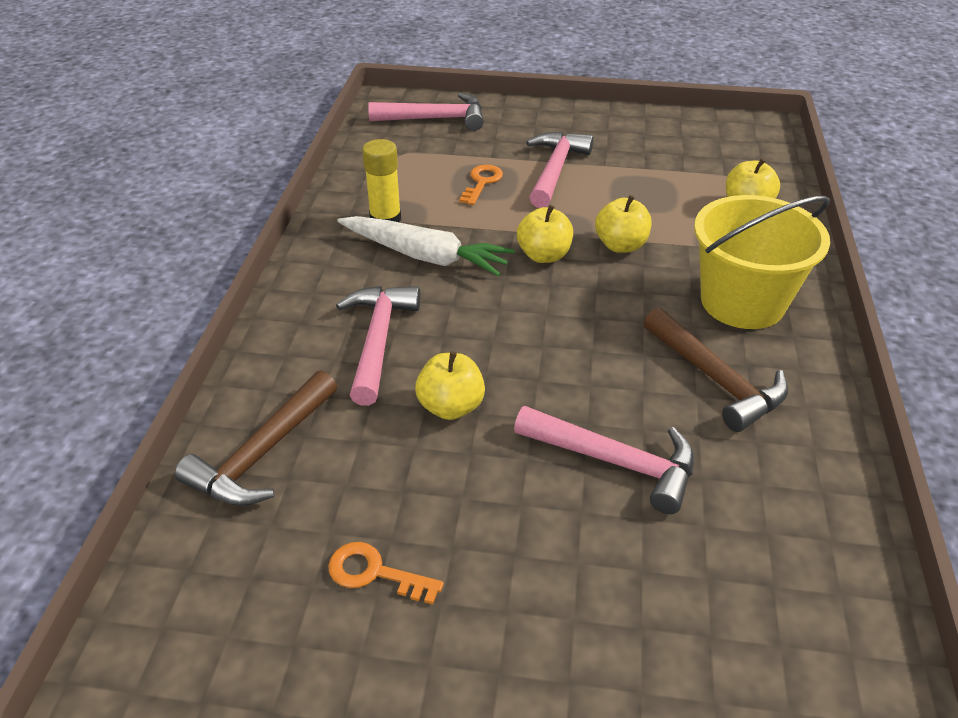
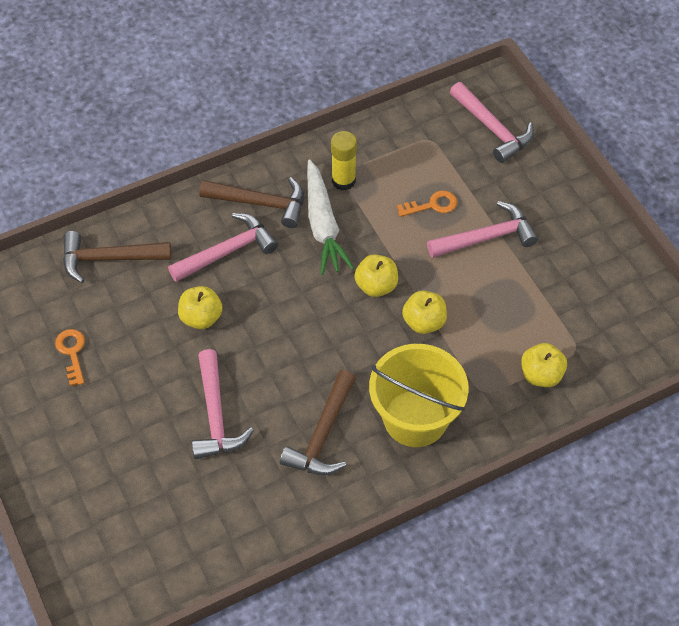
camera: 55 degrees right, 15 degrees up
(342, 286) = (260, 203): none -> brown hammer

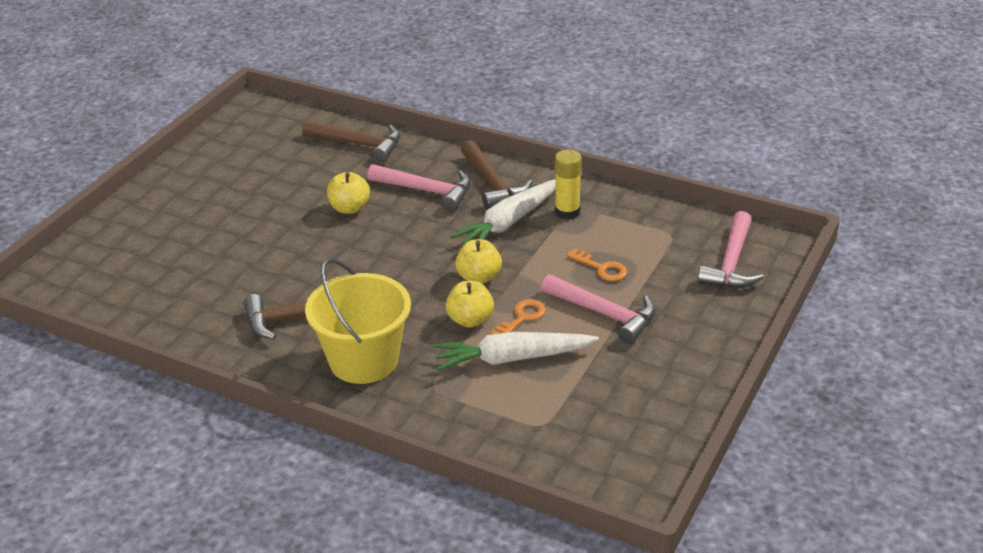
camera: 55 degrees right, 20 degrees down
(72, 353) = (257, 169): orange key -> orange key (522, 318)
(109, 258) = (358, 144): brown hammer -> brown hammer turned 150 degrees clockwise
(215, 415) = (264, 257): pink hammer -> none
(491, 323) = (512, 358): none -> white carrot
(541, 375) = (488, 415): yellow apple -> none

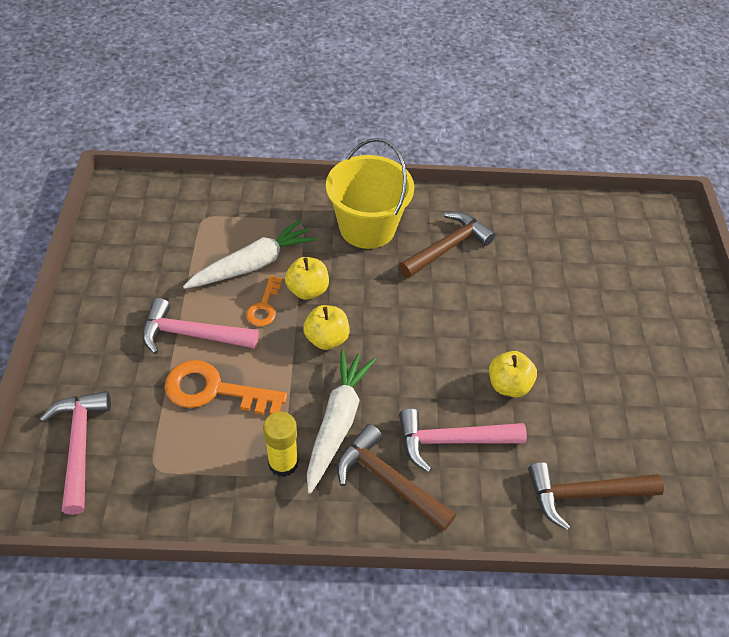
camera: 150 degrees right, 15 degrees up
(601, 268) = (214, 390): orange key -> orange key, size x1.76

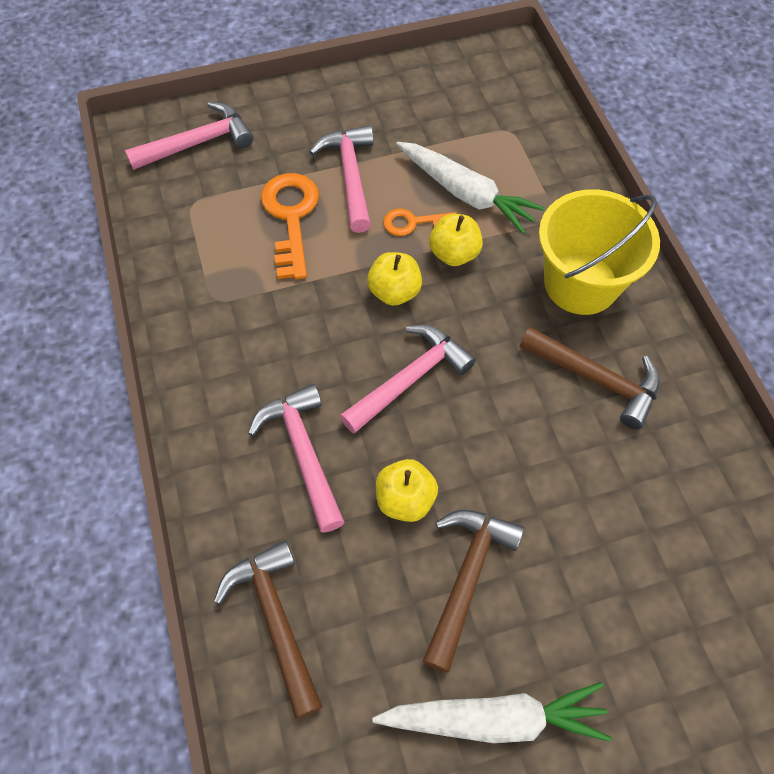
camera: 75 degrees right, 10 degrees up
(283, 463) = (226, 301): yellow glue stick -> none
(337, 422) = (289, 334): white carrot -> white carrot (494, 718)
(388, 480) = (234, 401): brown hammer -> brown hammer (467, 578)
(410, 352) = (410, 379): none -> pink hammer

